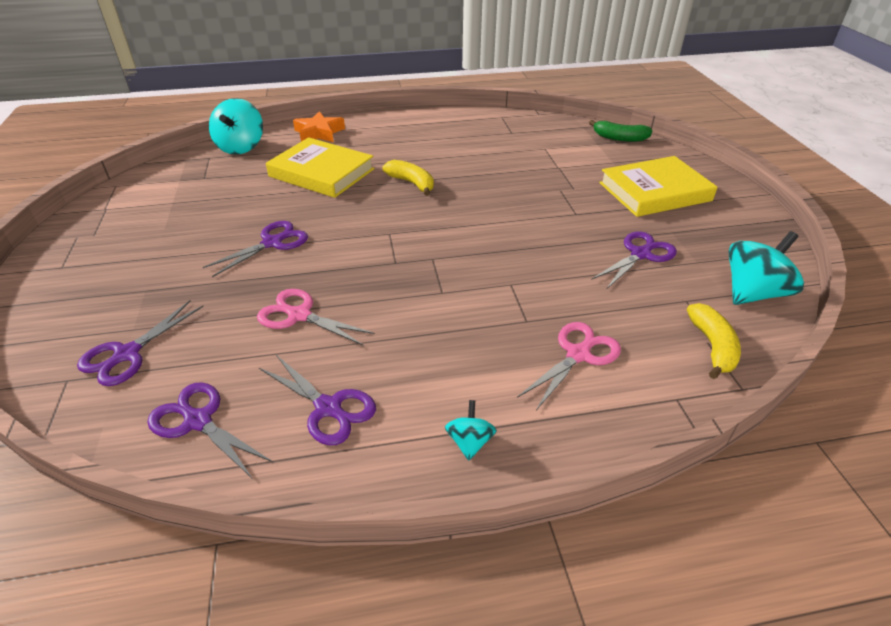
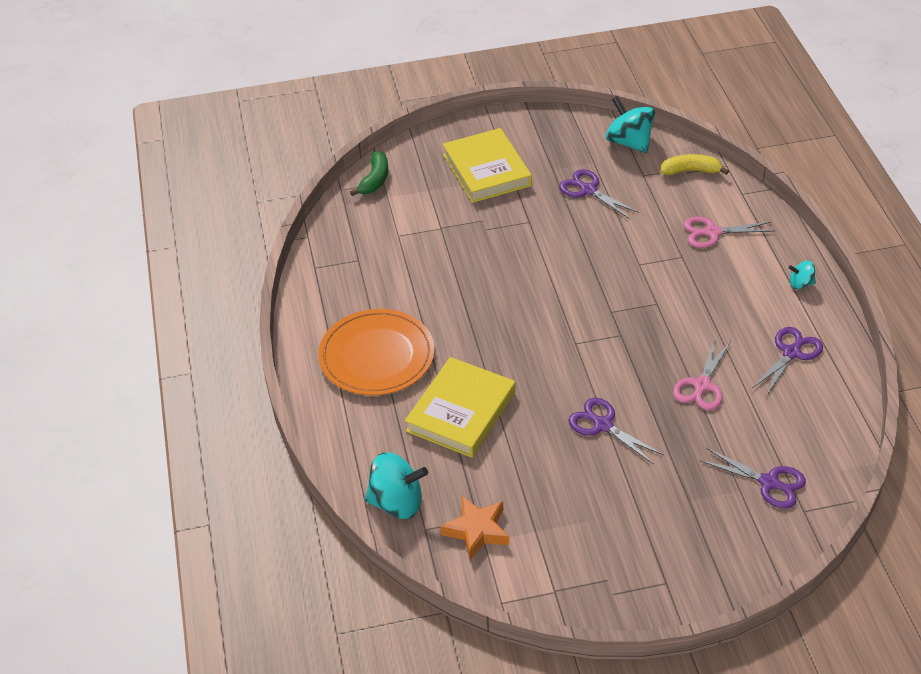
camera: 90 degrees left, 5 degrees up
(198, 421) = (820, 419): purple scissors -> none
(319, 133) = (356, 431): orange star -> orange star (477, 530)
(396, 140) = (377, 356): none -> orange plate
(412, 183) = (480, 334): yellow banana -> none
(578, 354) = (712, 232): pink scissors -> pink scissors turned 45 degrees counterclockwise

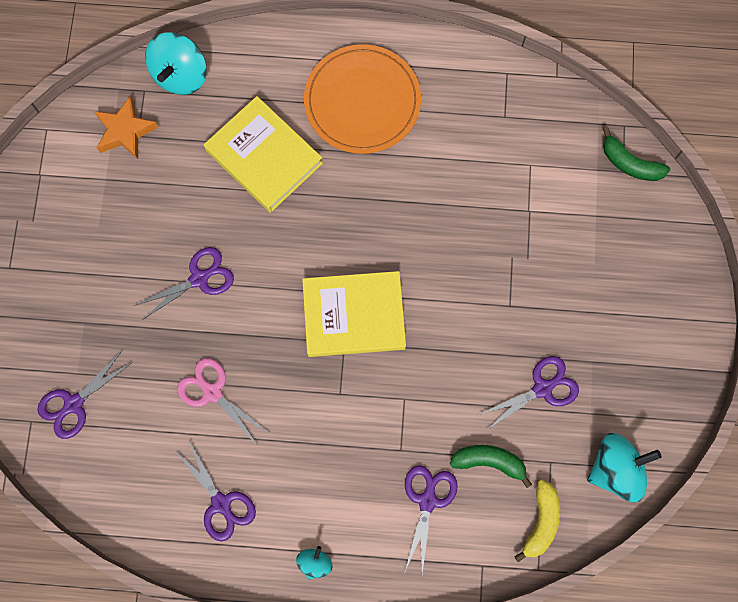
camera: 105 degrees right, 30 degrees up
(487, 170) = (612, 287): yellow book -> yellow book (354, 316)
(662, 206) = (489, 461): none -> green banana
(712, 232) = (427, 500): pink scissors -> purple scissors

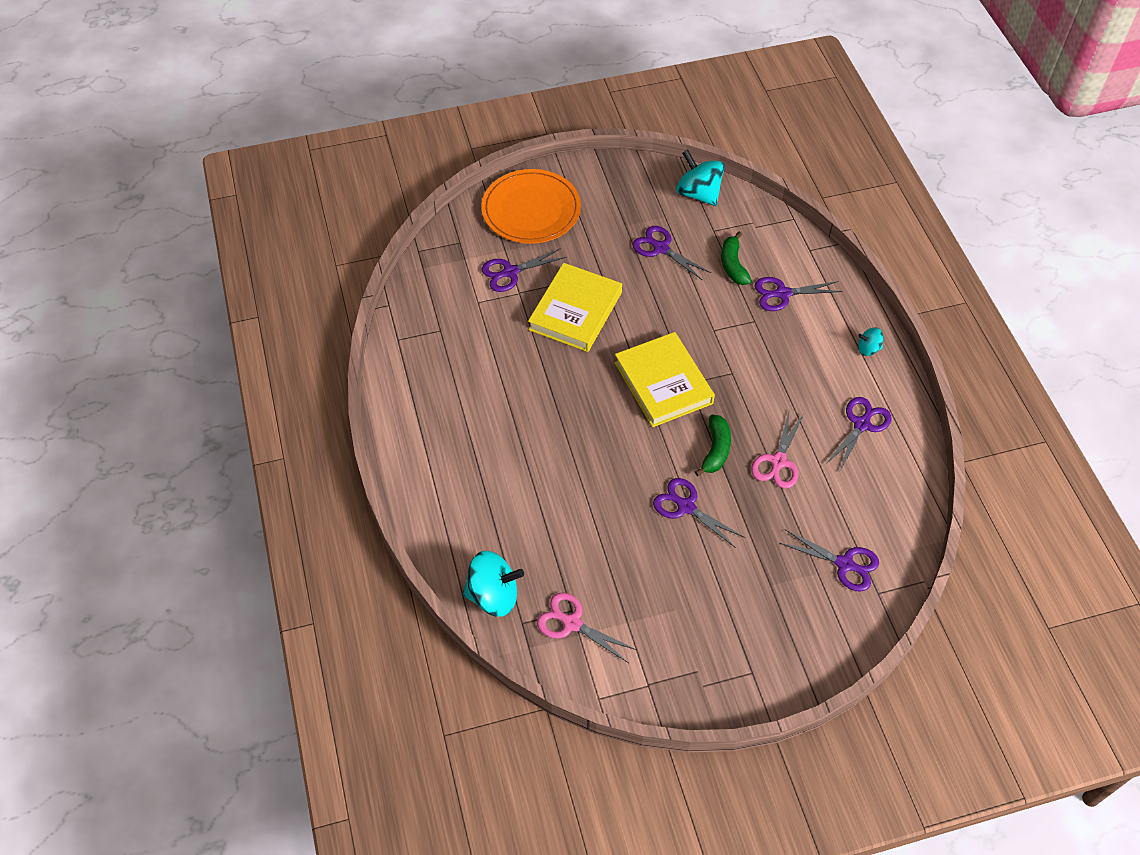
camera: 110 degrees left, 20 degrees down
(125, 131) = (571, 623): orange star -> pink scissors
(264, 157) = (550, 495): yellow book -> yellow book (575, 311)
(362, 101) = (464, 436): orange plate -> orange plate (531, 210)
(541, 521) = (759, 225): yellow banana -> none
(561, 210) = (510, 272): none -> purple scissors
(630, 163) = (451, 240): green banana -> green banana (716, 450)

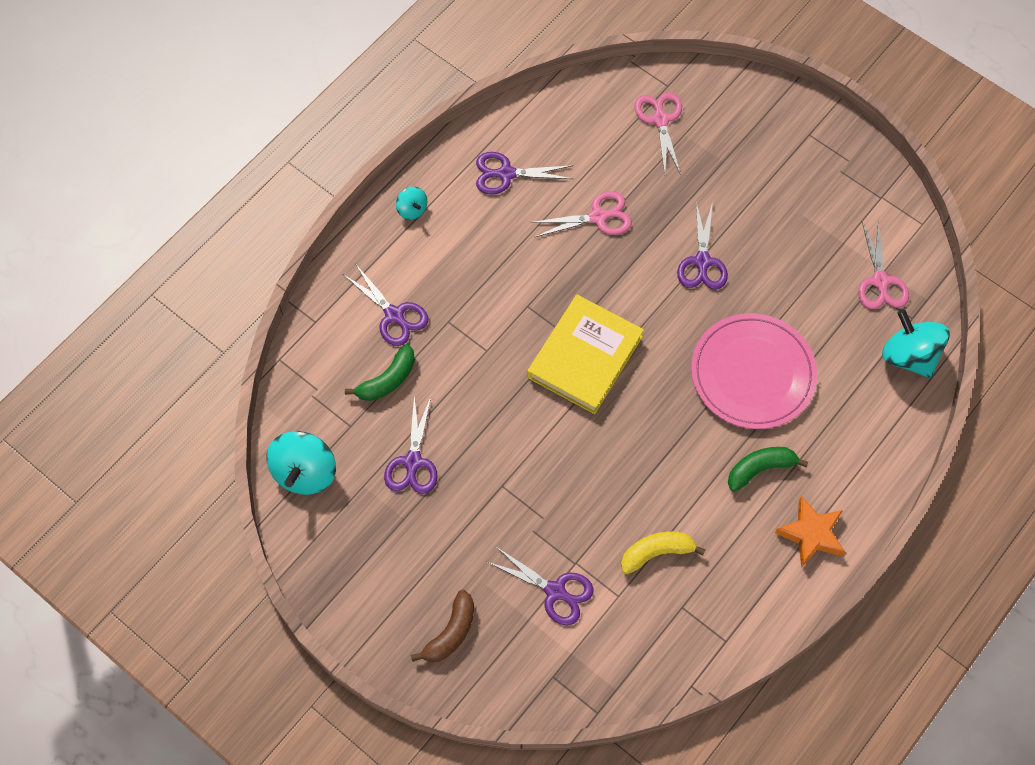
camera: 125 degrees left, 10 degrees up
(420, 433) = (811, 534): none -> orange star
(487, 338) = (656, 552): none -> yellow banana
(531, 210) = (451, 632): orange plate -> brown banana
(566, 478) = (752, 373): none -> pink plate
(575, 311) = (558, 491): yellow book -> none
(716, 450) = (625, 271): green banana -> green banana (760, 469)
(845, 564) = (660, 119): purple scissors -> pink scissors

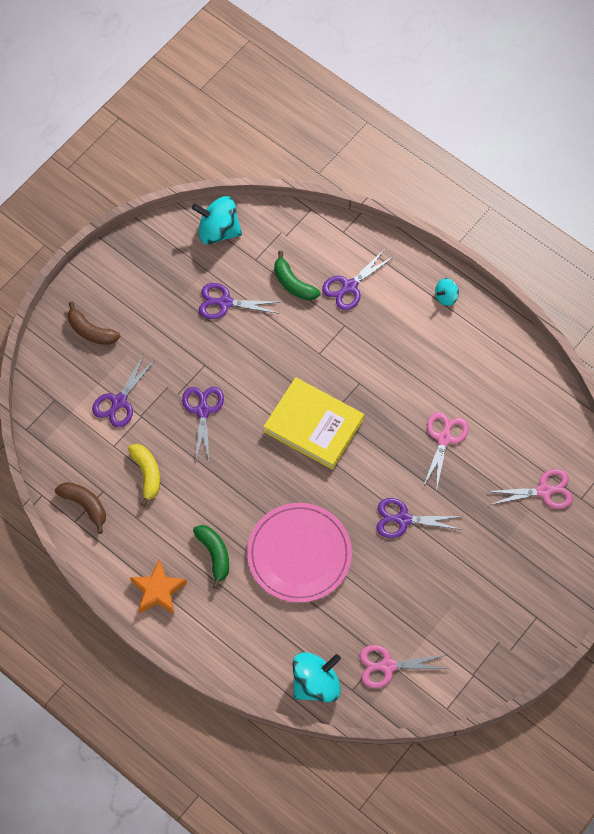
camera: 90 degrees right, 0 degrees up
(506, 174) = (483, 366): purple scissors -> purple scissors (203, 410)
(598, 217) = (444, 438): pink scissors -> pink scissors turned 150 degrees counterclockwise
(702, 629) = (85, 505): none -> brown banana

